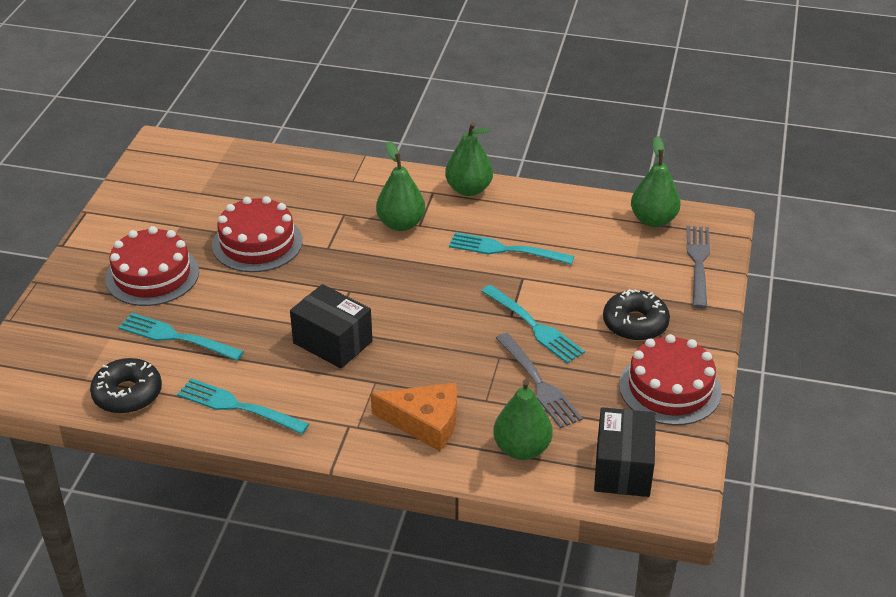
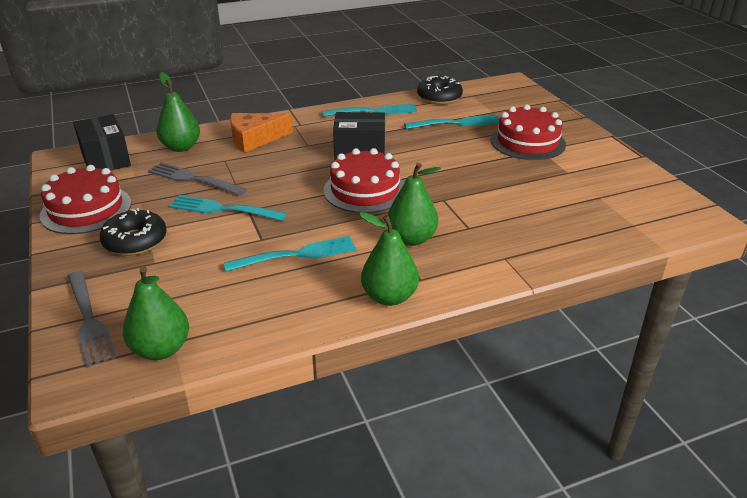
camera: 145 degrees right, 5 degrees down
(257, 243) = (497, 182): red cake -> red cake (365, 190)

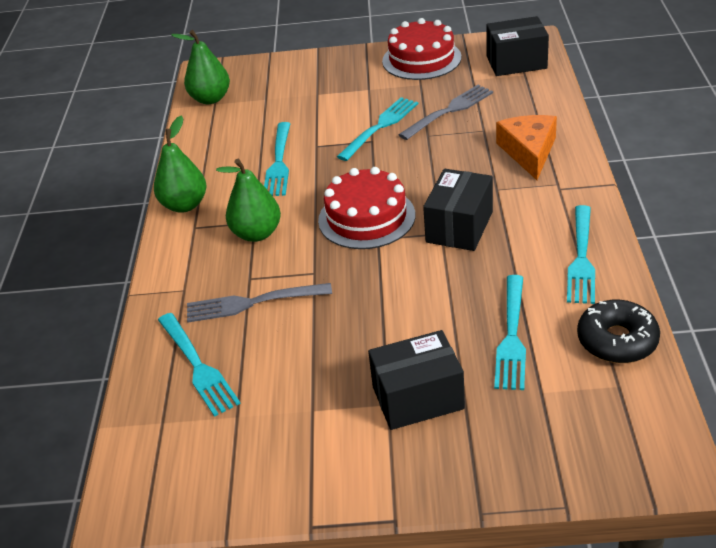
camera: 115 degrees right, 5 degrees up
(89, 320) = (264, 71): grey fork -> grey fork (252, 303)
(135, 241) = (354, 84): black donut -> none
(181, 147) = (526, 103): green pear -> none
(527, 142) = (418, 398): red cake -> black box
(575, 225) = (198, 366): none -> turquoise fork

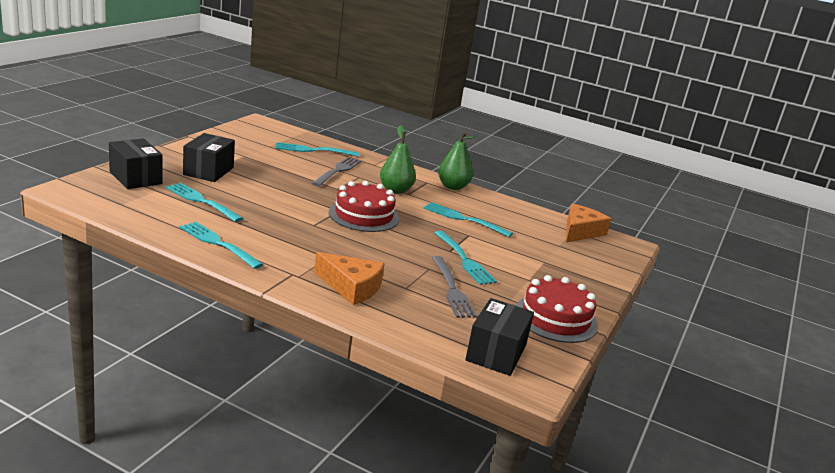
camera: 110 degrees right, 15 degrees down
(210, 99) = (580, 231): green pear -> orange cheese
(459, 227) = (310, 230): black box -> black box (135, 178)
(617, 340) = (145, 218): black donut -> none

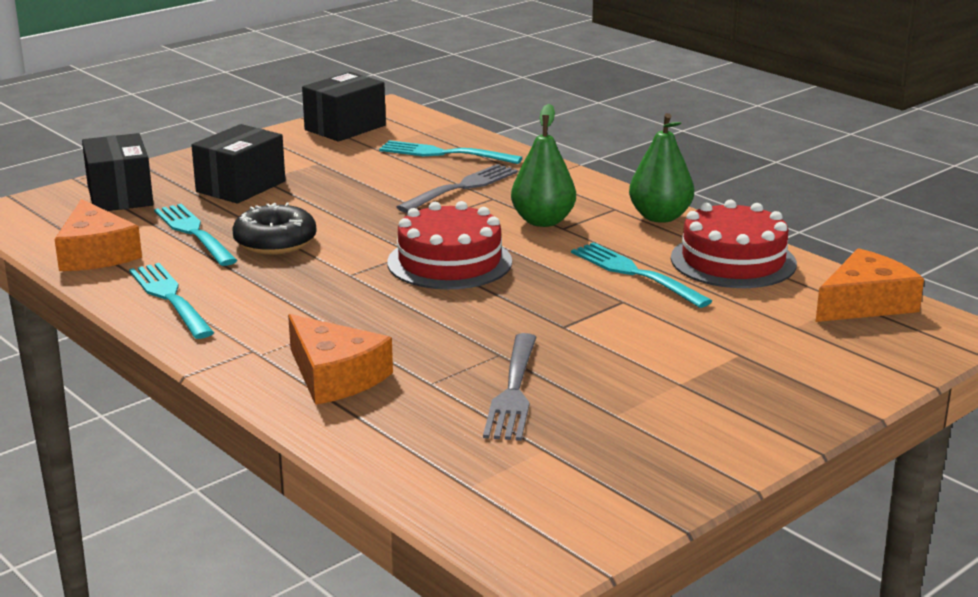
camera: 25 degrees right, 0 degrees up
(148, 216) = (96, 253): none -> orange cheese
(256, 206) = (275, 242): none -> black donut
(464, 260) = (578, 343): turquoise fork -> none
(496, 353) = (508, 503): black box -> black box (345, 128)
(555, 318) = (678, 454): red cake -> red cake (733, 261)

